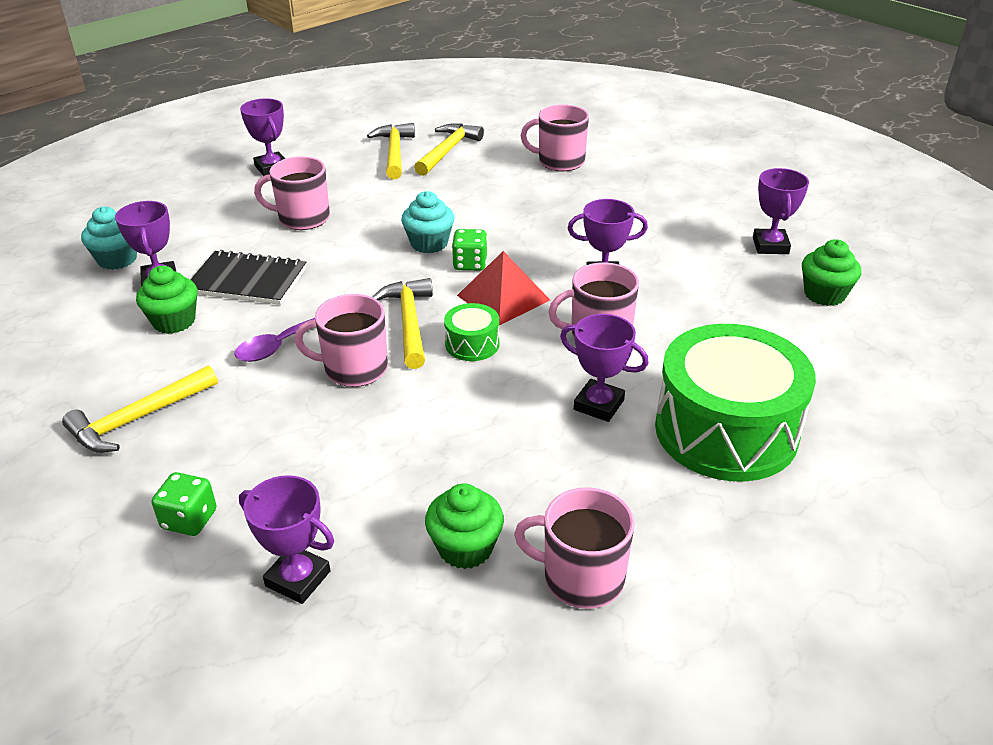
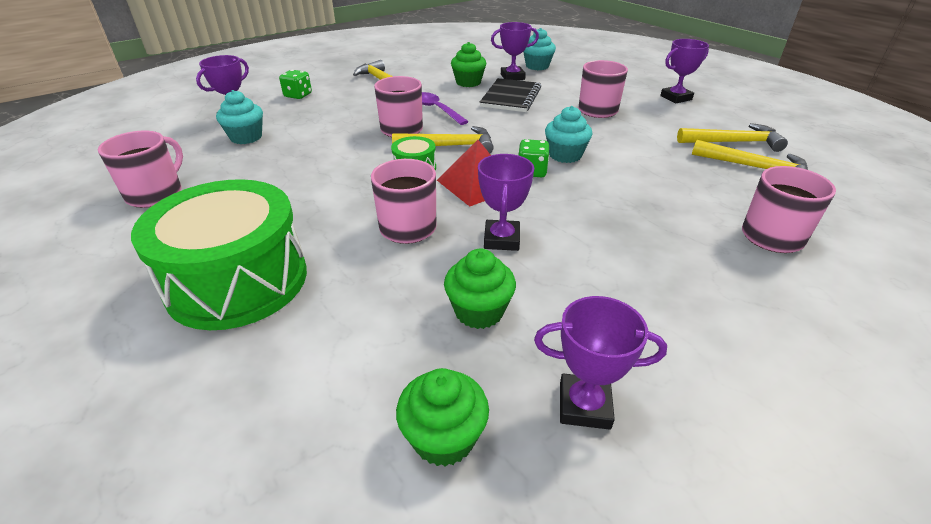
camera: 95 degrees right, 0 degrees up
(382, 536) = (246, 137): none -> turquoise cupcake
(465, 548) = (215, 159): green cupcake -> green cupcake (479, 311)
(598, 405) = (313, 217): purple trophy -> none

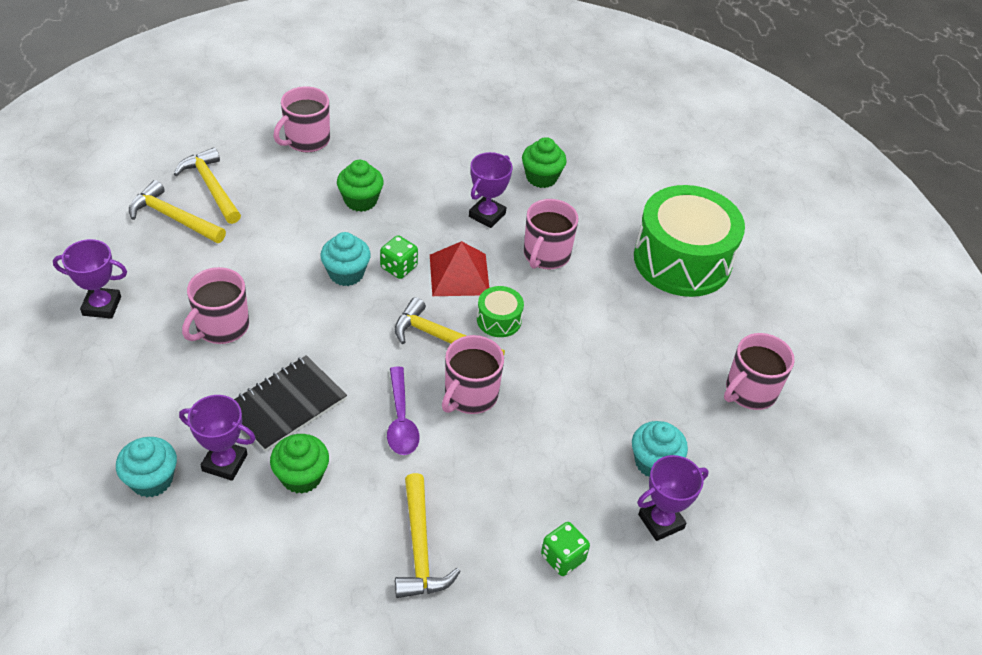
camera: 155 degrees left, 10 degrees up
(444, 438) = (598, 136): green cupcake -> green cupcake (360, 200)
(584, 406) = (527, 120): purple trophy -> none

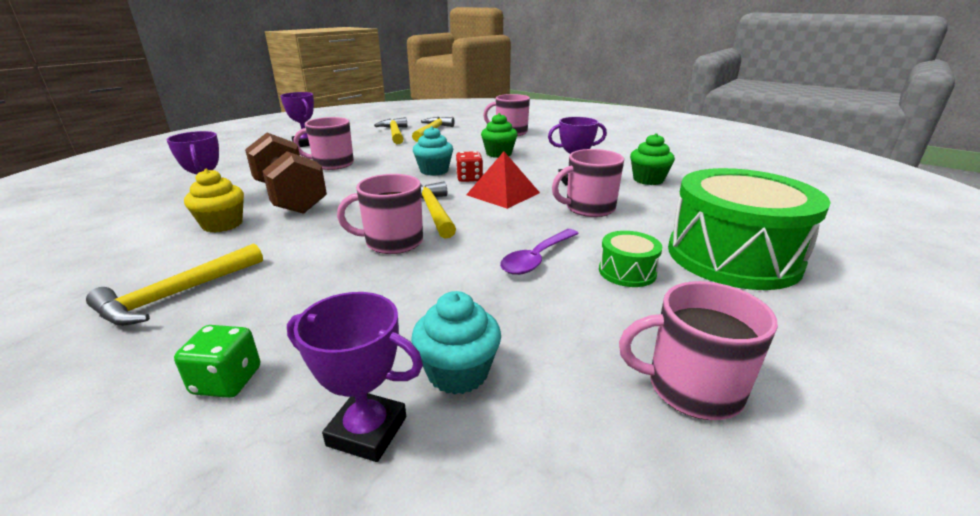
camera: 50 degrees right, 20 degrees down
(152, 480) = (175, 192): turquoise cupcake -> none
(286, 404) = (290, 197): black notebook -> brown dumbbell
(301, 476) = (222, 224): green cupcake -> yellow cupcake
(399, 267) = (469, 179): green dice -> red dice
(401, 419) = (326, 231): purple spoon -> purple spoon (537, 258)
(499, 320) = (490, 220): green drum -> green drum (627, 272)

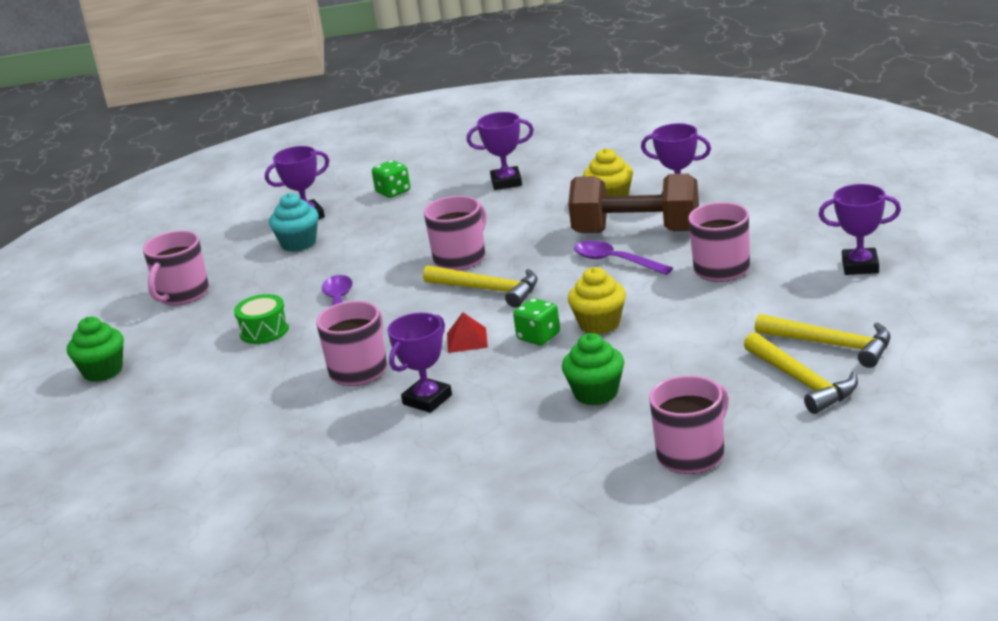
camera: 140 degrees right, 0 degrees up
(177, 294) = (506, 182): yellow hammer -> purple trophy
(346, 189) = (616, 261): none -> purple spoon
(434, 171) = (599, 324): turquoise cupcake -> yellow cupcake
(469, 179) = (538, 337): red dice -> green dice
(503, 194) = (467, 340): red pyramid -> red pyramid, size x0.59
(648, 180) = (344, 452): green cupcake -> green cupcake (103, 371)
(692, 388) = (182, 294): pink mug -> pink mug turned 150 degrees clockwise
(732, 256) = (193, 387): green drum -> none

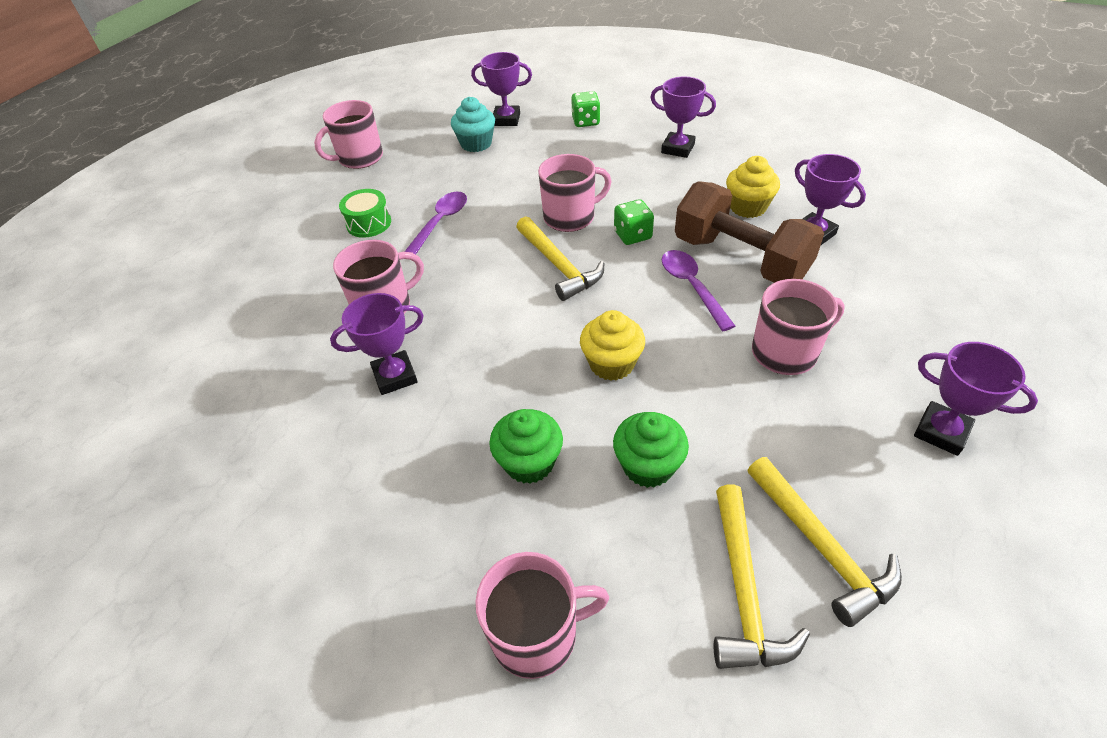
camera: 30 degrees right, 20 degrees up
(103, 371) = (242, 208): green cupcake -> green cupcake (648, 466)
(467, 340) = (490, 318): red pyramid -> none
(538, 337) = (547, 349): green dice -> green dice (632, 235)

